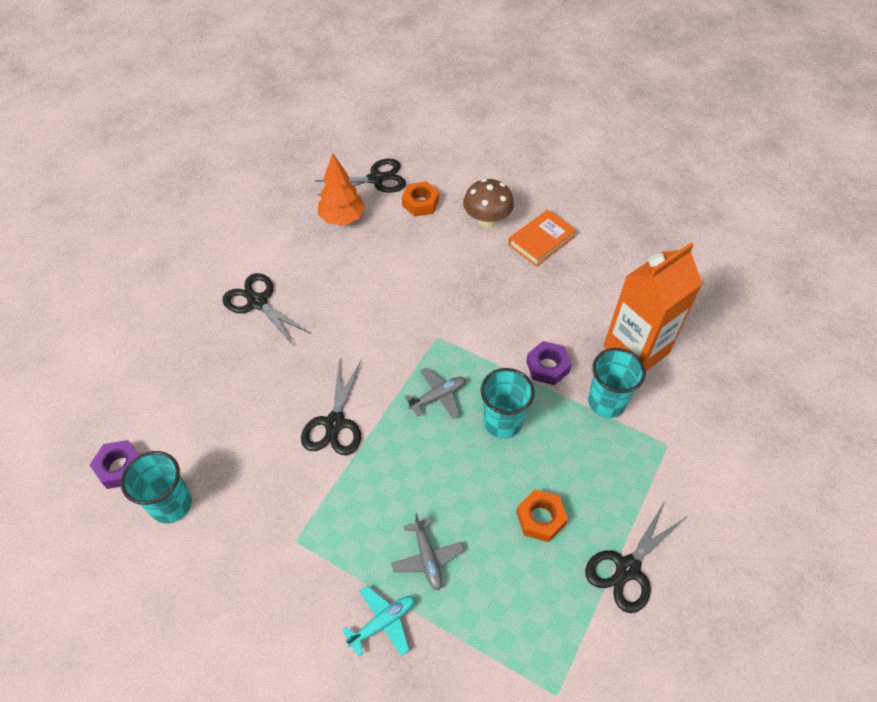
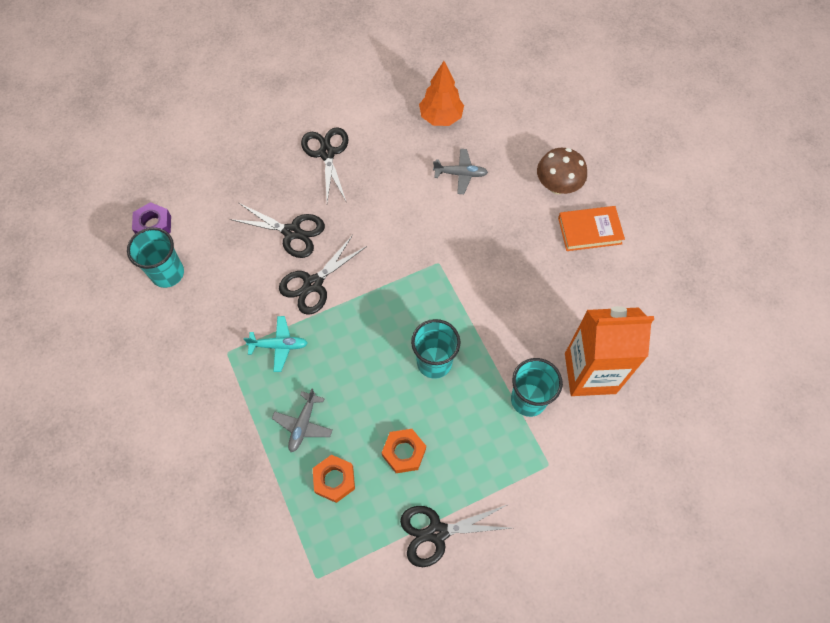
camera: 35 degrees right, 10 degrees up
(376, 179) = (494, 96): black scissors -> black scissors (292, 232)
(382, 622) = (241, 447): turquoise plane -> turquoise plane (279, 345)
(420, 203) = (514, 138): orange nut -> orange nut (334, 480)
(438, 396) = (402, 311): grey plane -> grey plane (460, 174)
(547, 367) = (505, 341): purple nut -> none

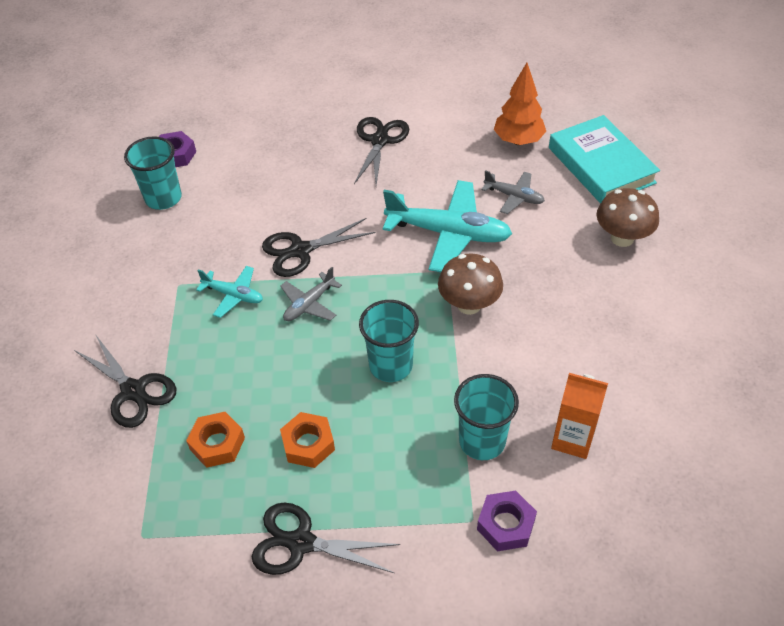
camera: 25 degrees right, 15 degrees down
(292, 232) = (305, 198): black scissors -> black scissors (133, 391)
(303, 424) = (215, 377): grey plane -> grey plane (309, 304)
(424, 226) = (448, 233): none -> turquoise plane
(469, 287) = (469, 305): none -> brown mushroom
(515, 121) = (601, 165): none -> turquoise book
(572, 458) = (505, 524): none -> purple nut
(589, 230) = (641, 292): orange book -> none
(590, 373) = (572, 439): orange carton -> orange carton, size x0.59

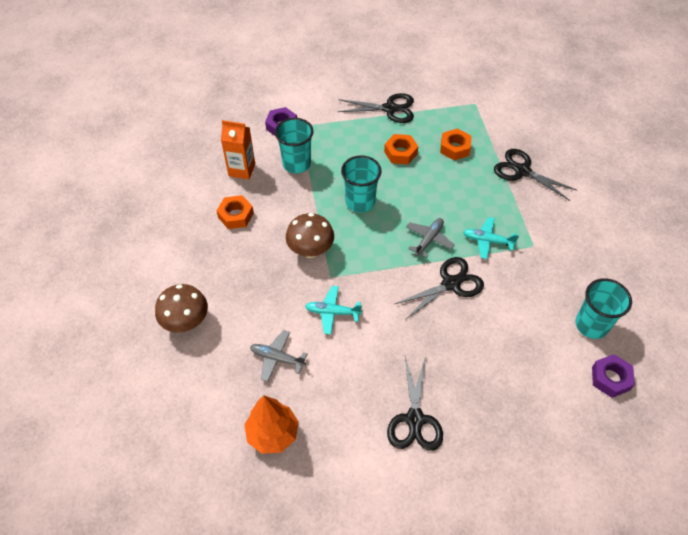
camera: 170 degrees right, 5 degrees up
(448, 233) = (332, 312): turquoise plane -> turquoise plane, size x0.52
(575, 363) = (236, 215): none -> orange nut
(601, 165) = (192, 407): turquoise book -> none

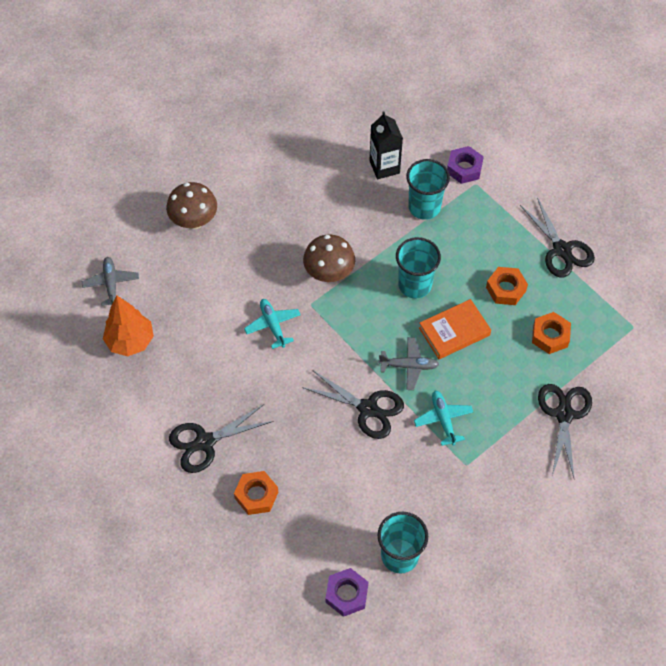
camera: 60 degrees right, 5 degrees up
(236, 215) = (328, 193): orange nut -> orange nut (256, 495)
(242, 170) = (384, 167): orange carton -> black carton
(277, 358) = (200, 307): grey plane -> grey plane (111, 284)
(416, 198) = (454, 331): none -> orange book

